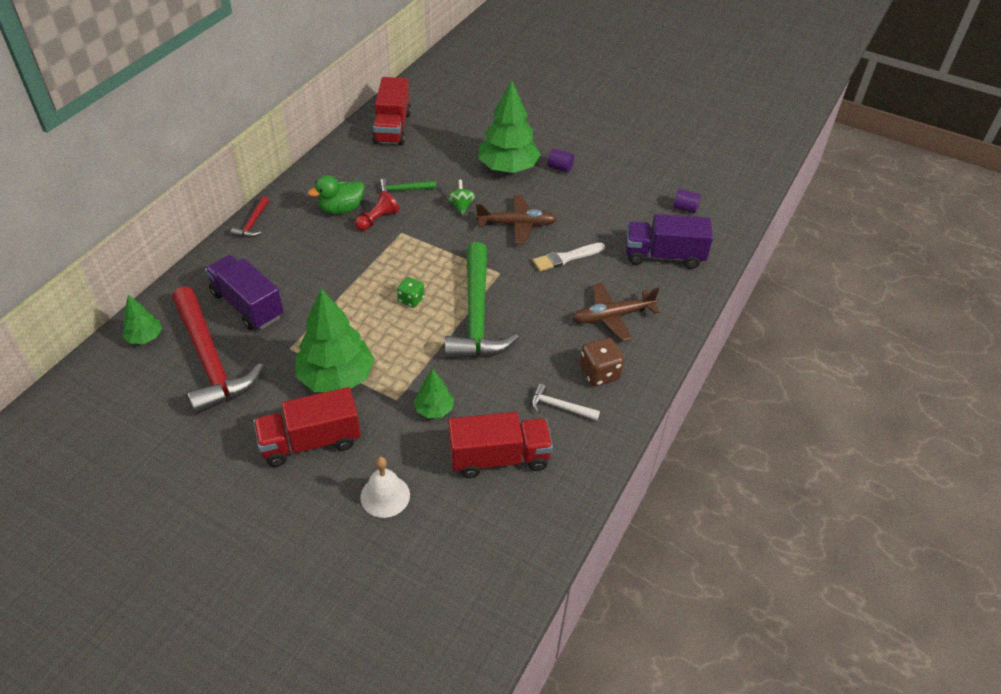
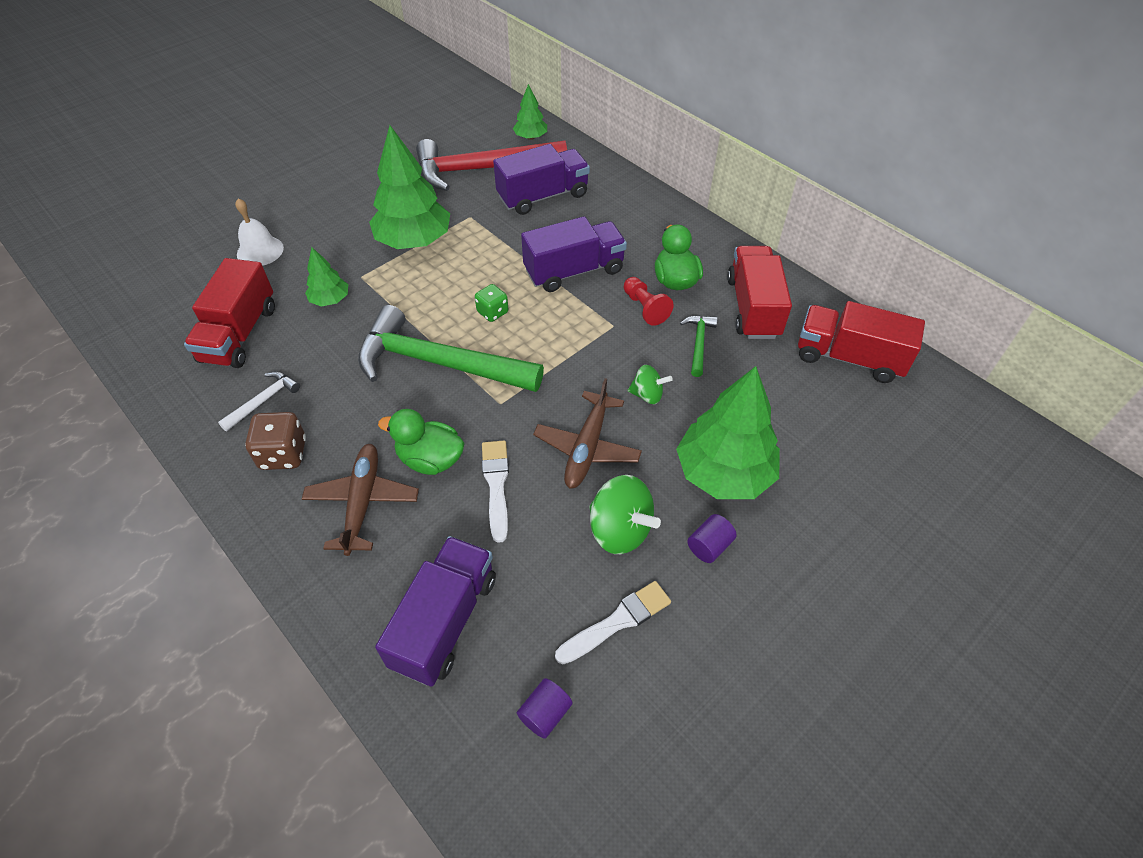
camera: 110 degrees right, 5 degrees up
(253, 223) = (671, 211): red hammer -> none
(310, 442) = (349, 216): red truck -> red truck (753, 307)
(347, 264) = (574, 271): none -> purple truck
(563, 294) = (430, 459): none -> green duck
(568, 201) = (620, 530): none -> green spinning top
(623, 193) = (617, 622): none -> white brush

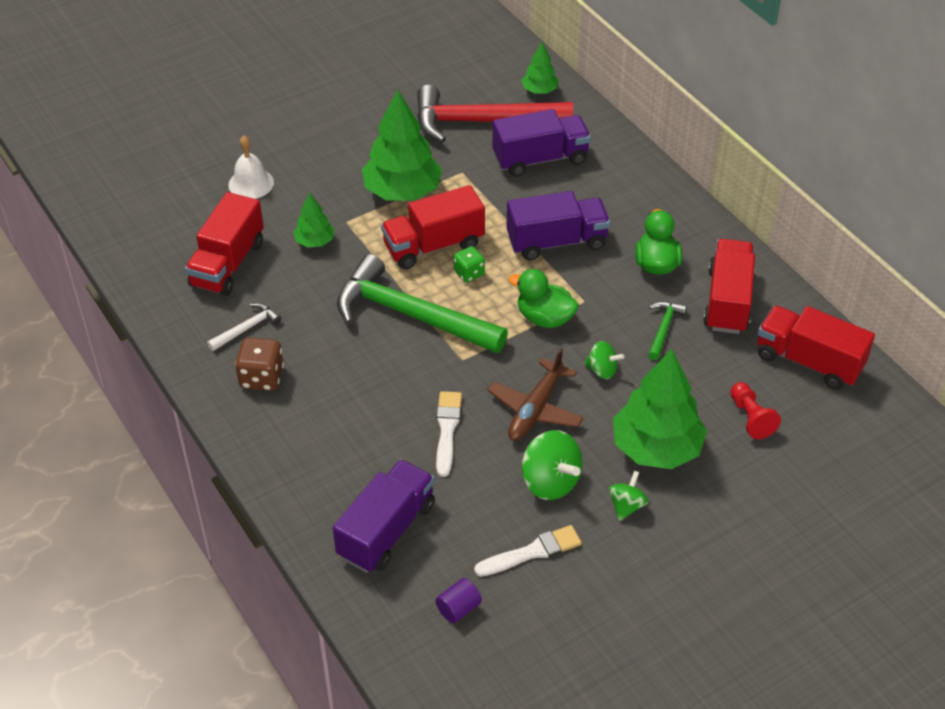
camera: 10 degrees right, 5 degrees down
(362, 502) = (327, 428): brown plane -> none
(430, 459) = (391, 400): green duck -> green duck (544, 318)
(452, 289) = (433, 246): none -> red truck
(645, 308) = (619, 288): red pawn -> red pawn (750, 418)
(709, 546) = (626, 506): purple cylinder -> green spinning top

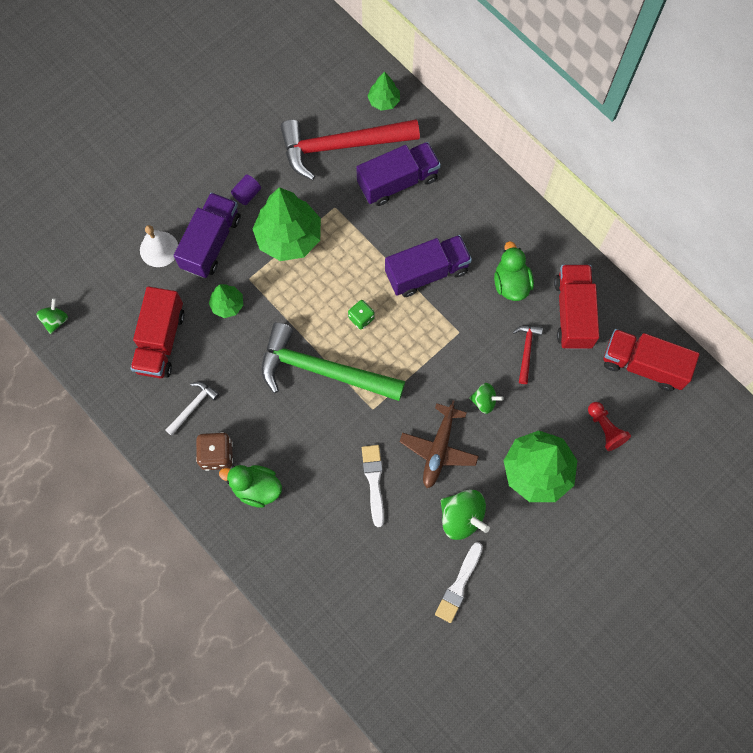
camera: 10 degrees left, 25 degrees up
(386, 530) = (346, 585): purple truck -> purple truck (211, 243)
(433, 246) = (326, 293): red truck -> none
(458, 608) = (413, 645): purple cylinder -> purple cylinder (247, 194)
(532, 552) = (459, 585): white brush -> white brush turned 150 degrees clockwise
(544, 318) = (430, 355): green duck -> green duck (256, 488)
(626, 506) = (522, 530): green spinning top -> green spinning top (55, 320)
(663, 329) = (526, 351): green hammer -> red hammer

